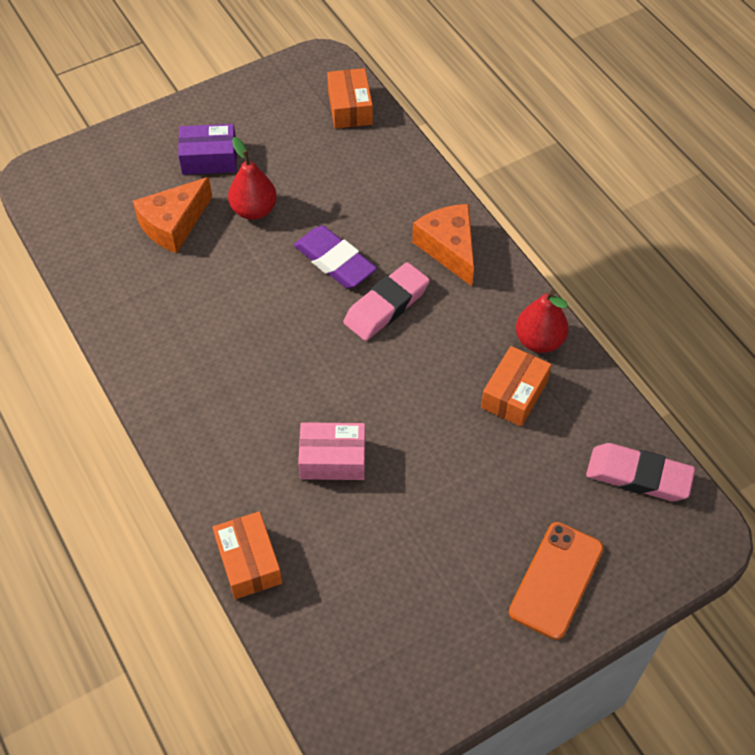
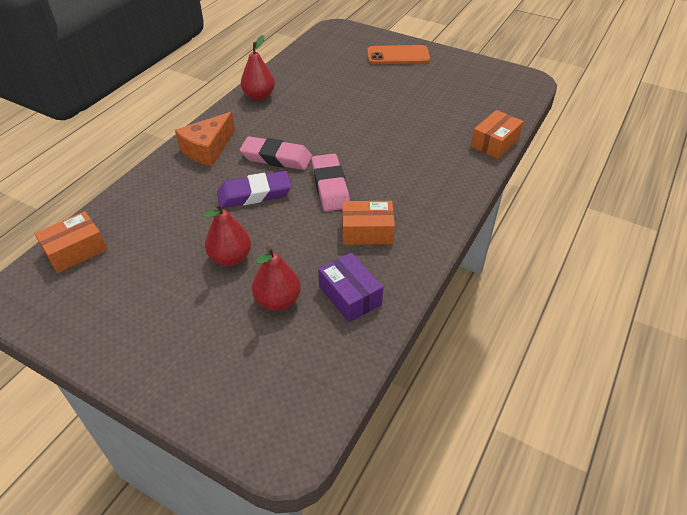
camera: 120 degrees left, 10 degrees down
(173, 224) = (278, 300): orange cheese -> red pear
(209, 159) = (185, 315): purple box -> purple box (350, 295)
(333, 459) = (404, 138): pink box -> none
(335, 261) = (254, 194): purple eraser -> purple eraser turned 60 degrees clockwise
(514, 394) = (303, 94): orange box -> orange box (367, 231)
(638, 476) = (320, 49): pink eraser -> pink eraser (330, 186)

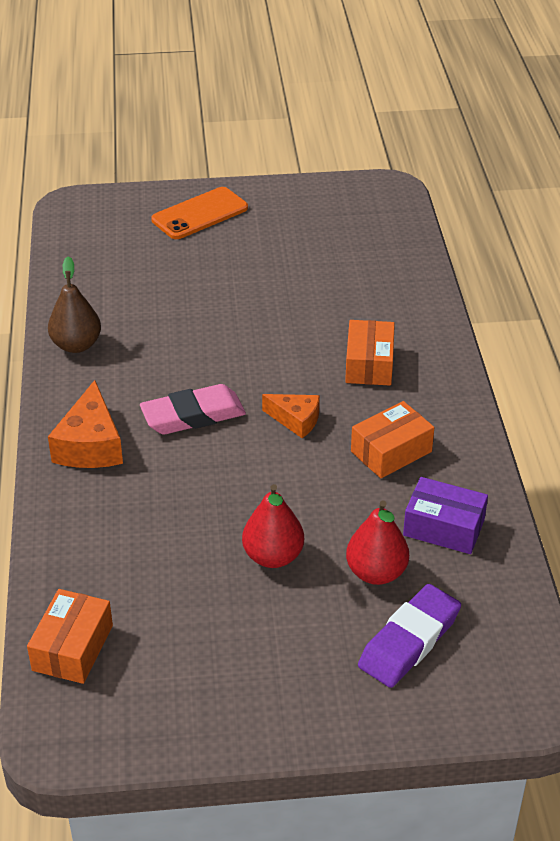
camera: 35 degrees left, 5 degrees down
(254, 194) = (217, 472): purple eraser -> purple eraser (409, 641)
(259, 96) = (76, 345): red pear -> brown pear
(330, 186) = (296, 420): pink eraser -> orange cheese
(494, 143) = (424, 284): orange box -> orange box (369, 364)

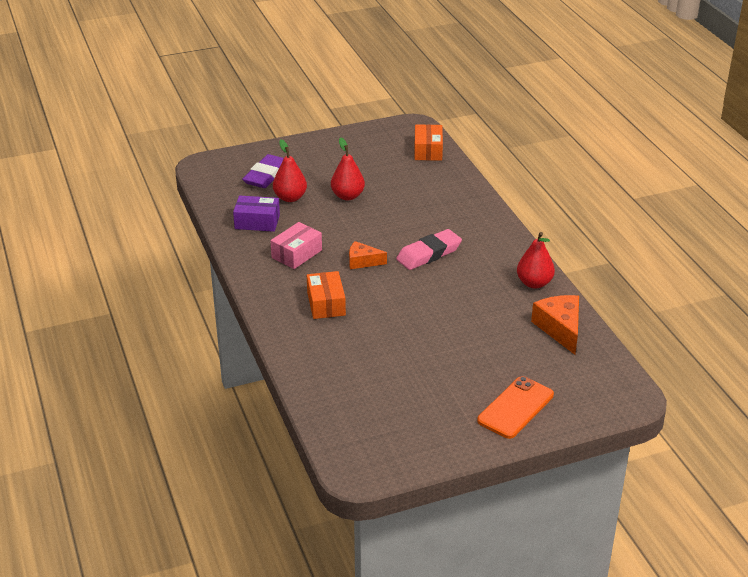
camera: 165 degrees right, 5 degrees down
(76, 345) = (534, 283): brown pear -> red pear
(90, 445) = (481, 229): orange cheese -> orange cheese (560, 329)
(391, 451) = (296, 254): orange box -> pink box

